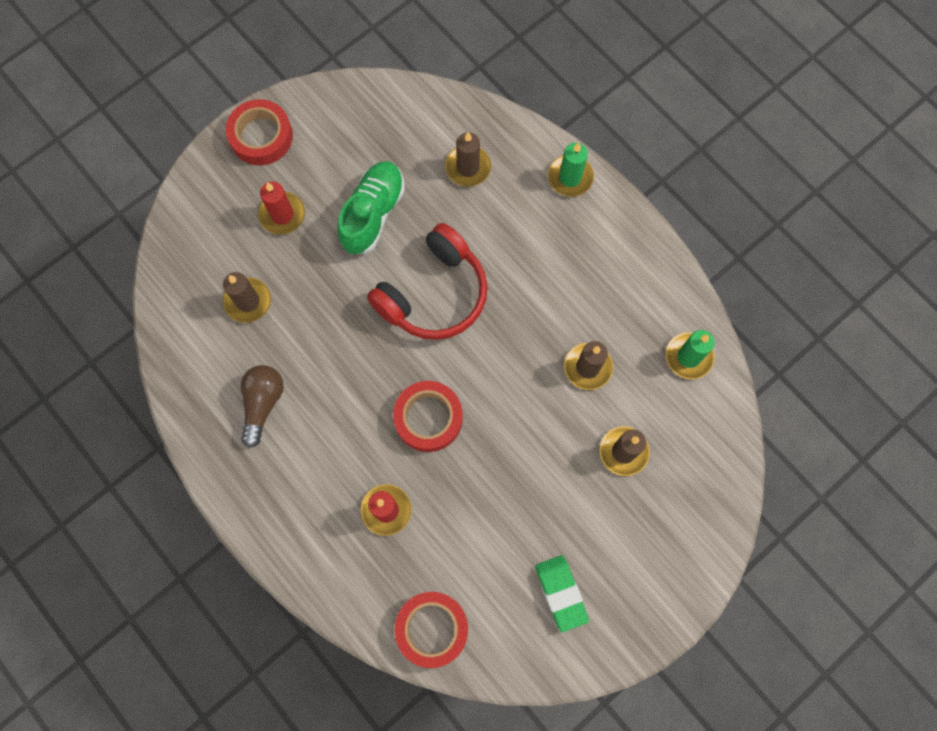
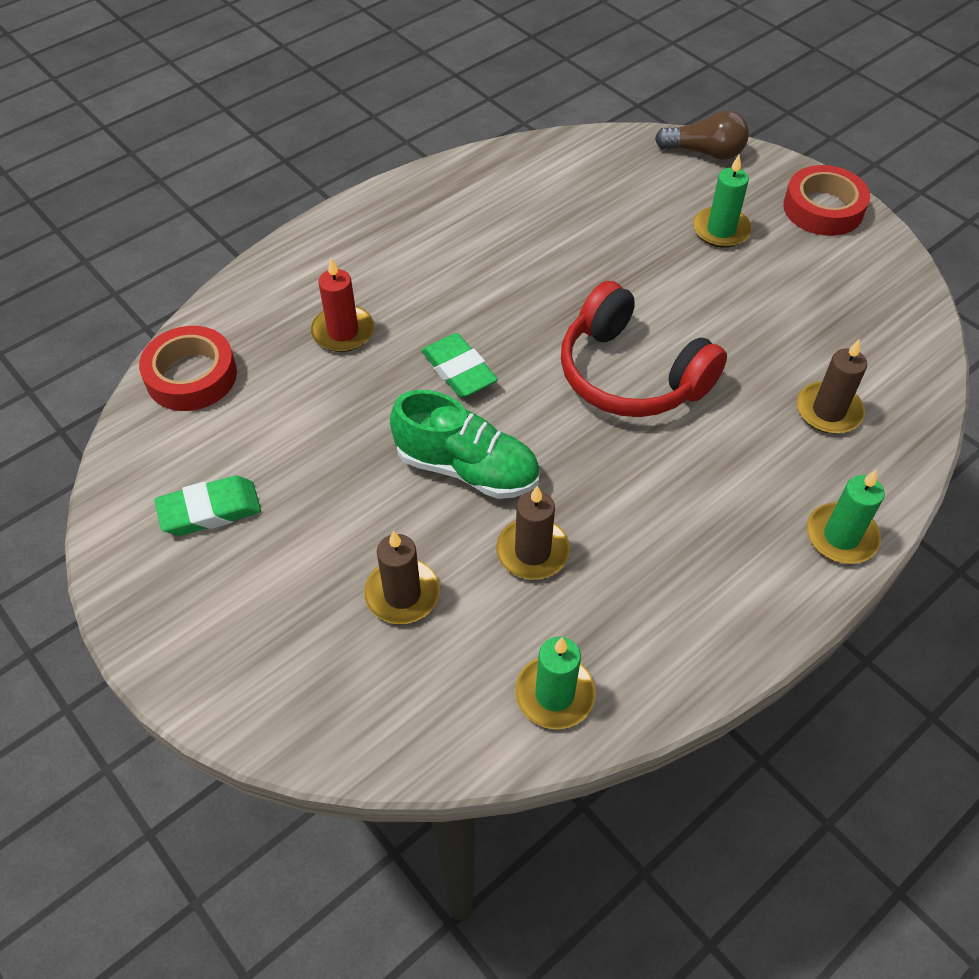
camera: 90 degrees right, 20 degrees down
(248, 301) = (604, 206): brown candle -> none
(263, 404) = (479, 223): brown light bulb -> brown light bulb (705, 152)
(282, 214) = (721, 230): red candle -> green candle
(373, 214) = (737, 312): green shoe -> green shoe (467, 468)
(428, 418) = (458, 370): red tape -> green eraser

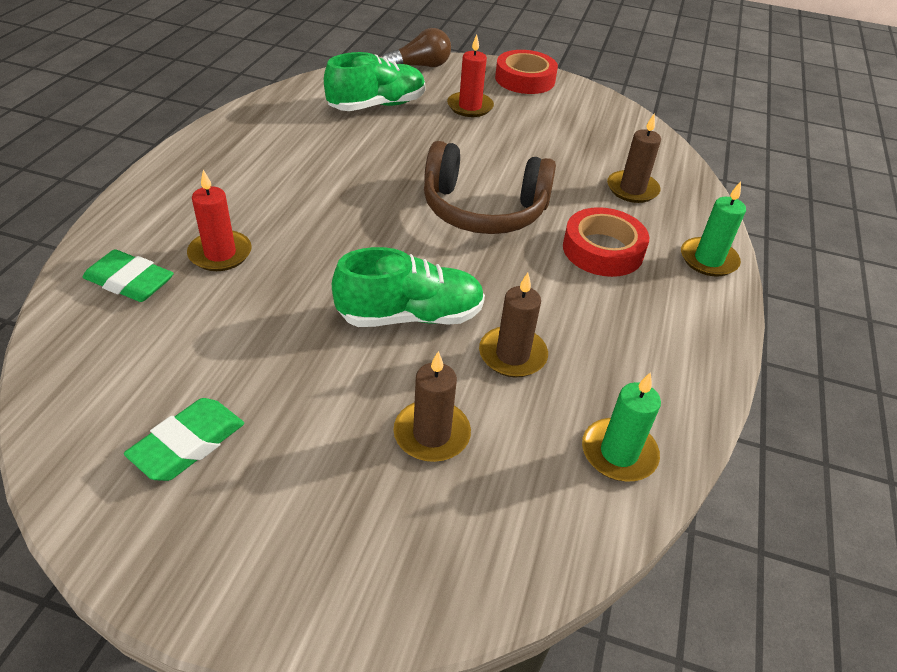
camera: 35 degrees left, 10 degrees down
(191, 376) = (86, 337): red tape -> red tape (603, 250)
(458, 370) = (347, 249): green eraser -> green eraser (130, 282)
(613, 196) = (377, 105): none -> green shoe
(631, 374) = (483, 209): red headphones -> brown headphones
(721, 230) = (470, 107): green candle -> red candle

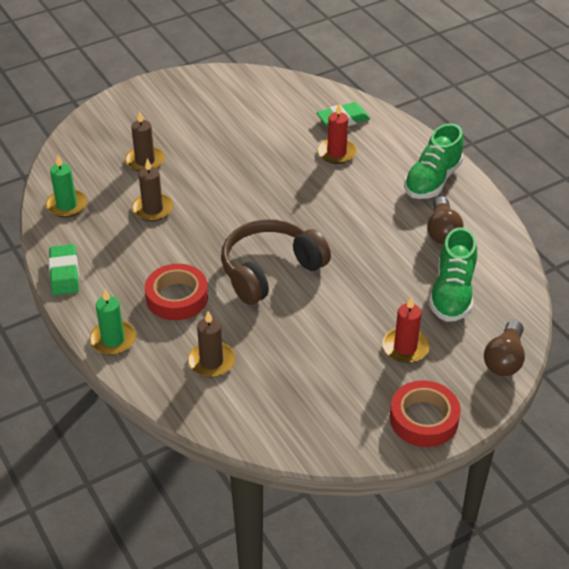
camera: 135 degrees right, 0 degrees up
(188, 444) = (219, 103): green eraser -> green eraser (64, 273)
(294, 135) = (442, 231): none -> brown light bulb
(410, 316) = (217, 191): green shoe -> green shoe (432, 180)

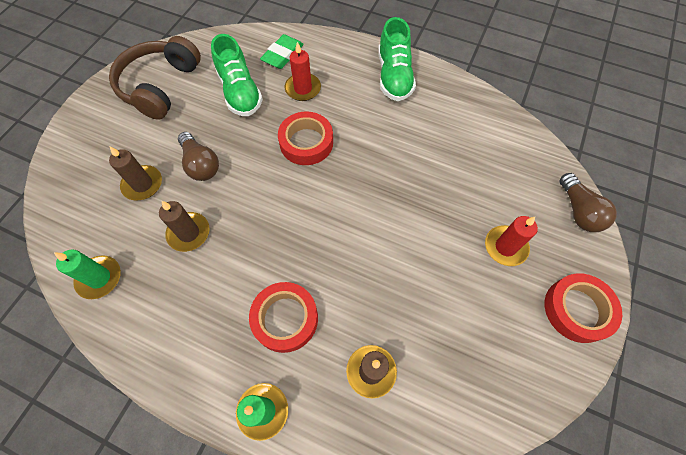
camera: 35 degrees left, 20 degrees up
(64, 273) = (155, 362): green eraser -> none
(270, 270) = (342, 237): brown headphones -> brown headphones (160, 86)
(302, 193) = (306, 142): none -> red tape
(442, 231) = (439, 119): brown light bulb -> brown light bulb (201, 164)
(452, 293) = (494, 172): green shoe -> green shoe (240, 92)

